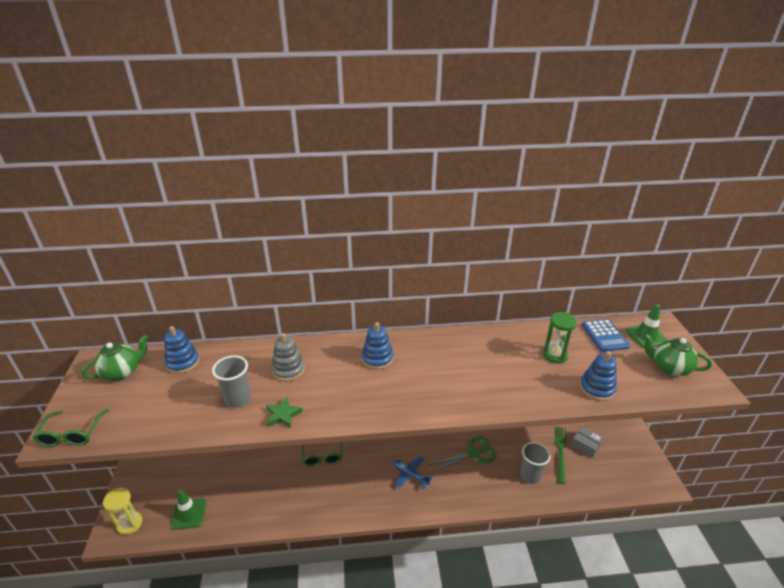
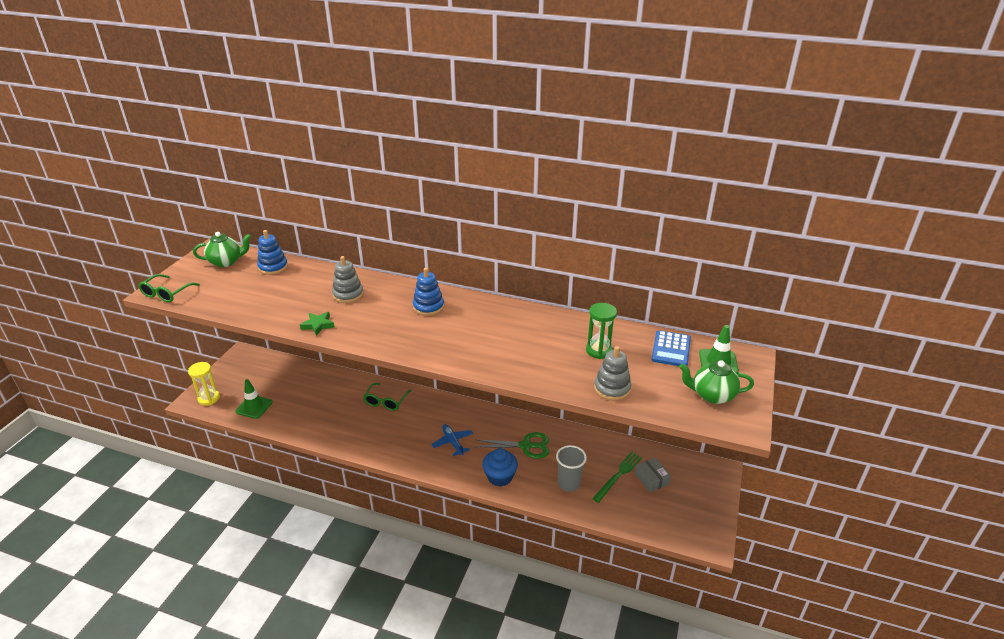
camera: 25 degrees right, 0 degrees up
(238, 399) = (293, 304): grey cup -> none
(472, 492) = (500, 477): none -> blue cupcake
(596, 388) = (612, 388): blue stacking toy -> grey stacking toy
(669, 367) = (712, 395): green teapot -> green teapot turned 45 degrees counterclockwise

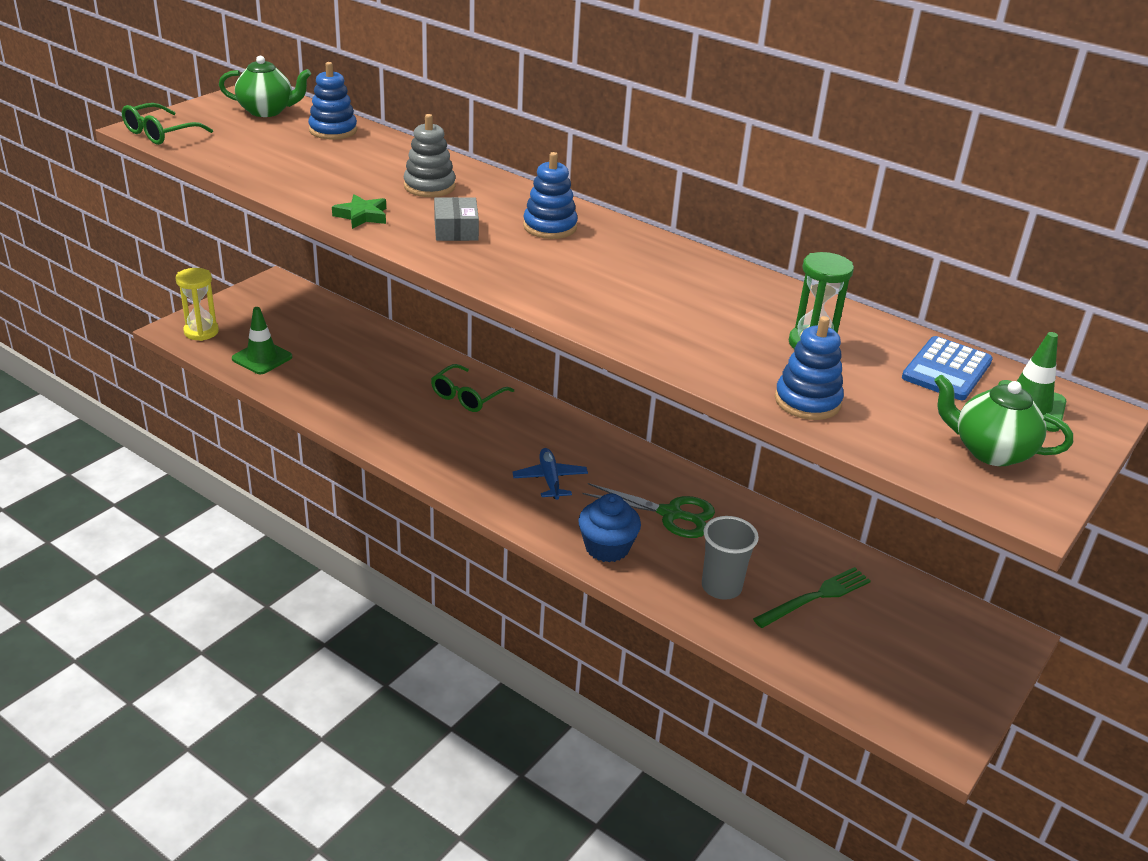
camera: 15 degrees right, 0 degrees up
(612, 388) = (807, 401): grey stacking toy -> blue stacking toy
(651, 479) = (874, 618): grey box -> grey box (456, 230)

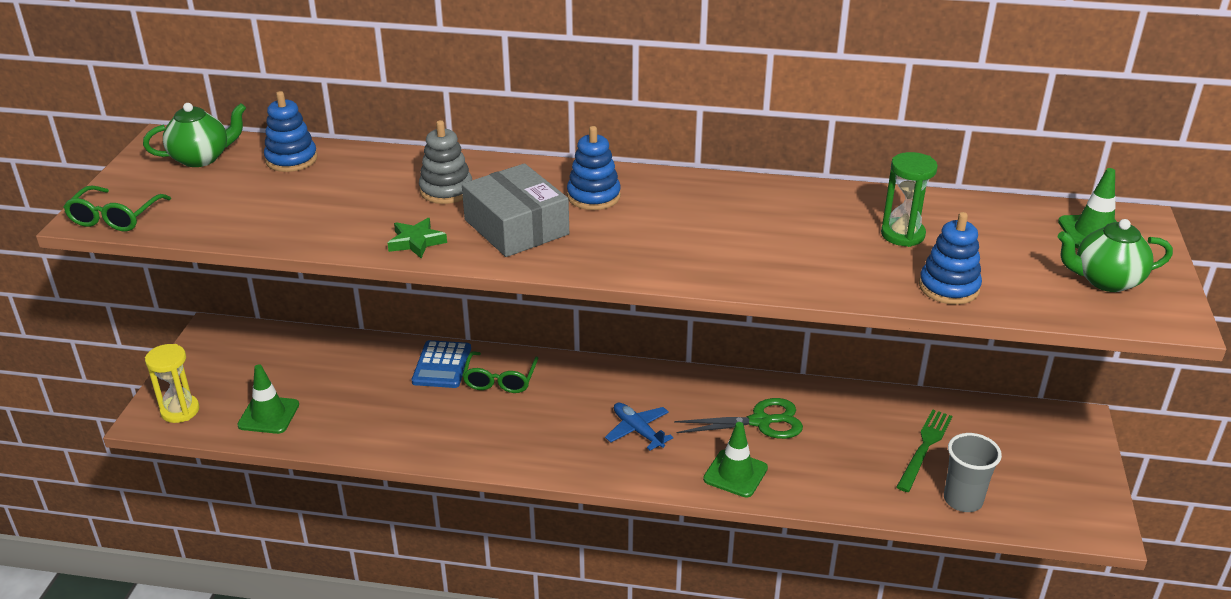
camera: 25 degrees left, 0 degrees up
(456, 230) = (516, 227): grey box -> grey box, size x1.73
(607, 547) = (735, 474): blue cupcake -> green traffic cone
(721, 587) = (850, 470): grey cup -> grey cup (963, 500)
(946, 370) = (1013, 222): blue calculator -> blue calculator (442, 365)

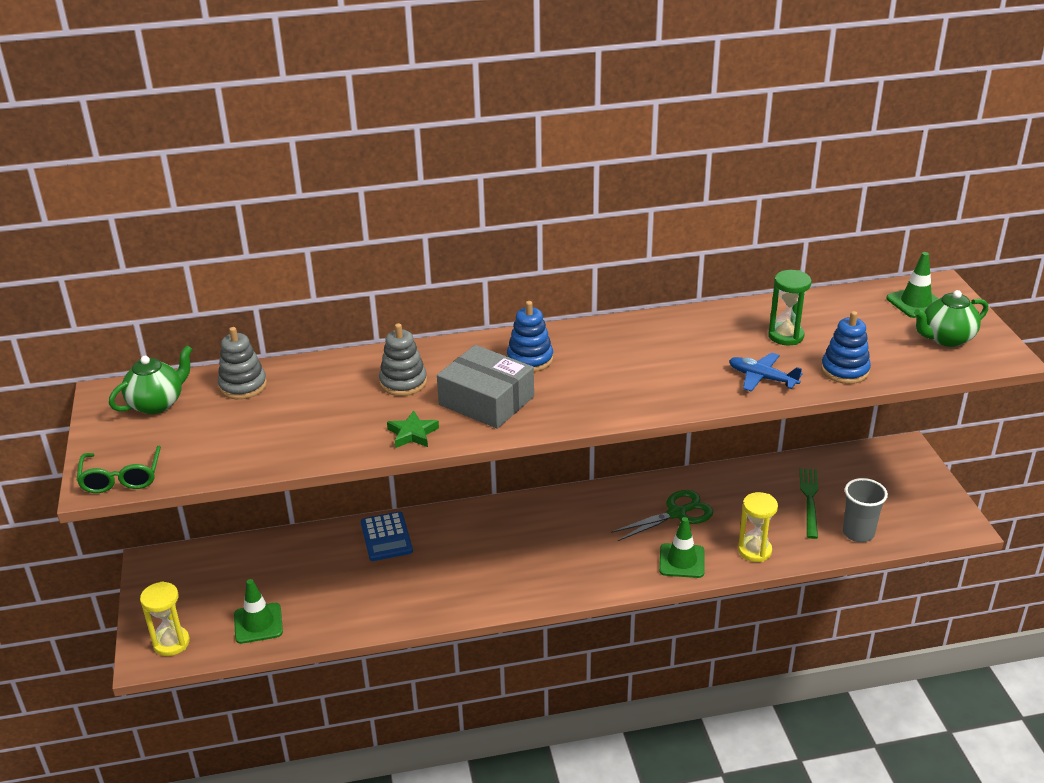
camera: 20 degrees left, 0 degrees up
(291, 159) = (243, 386): blue stacking toy -> grey stacking toy
(500, 380) = (445, 536): green glasses -> none
(637, 431) = (585, 548): blue plane -> blue plane (762, 378)
(826, 486) = (754, 551): none -> yellow hourglass

